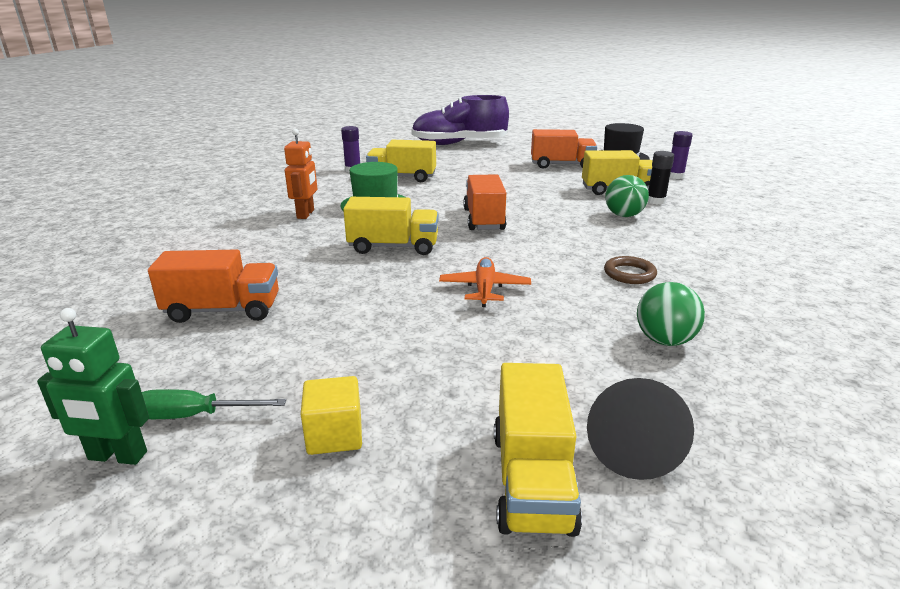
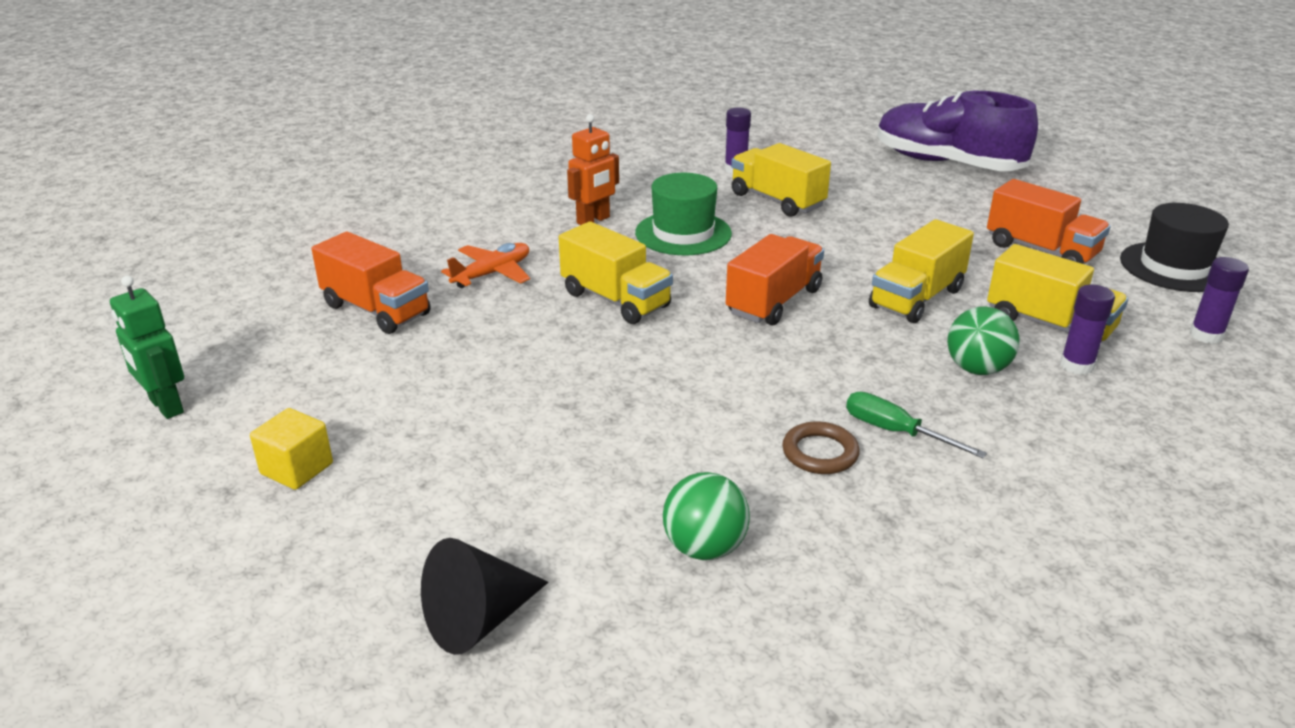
camera: 40 degrees right, 5 degrees up
(194, 416) = (239, 400): green screwdriver -> green screwdriver (895, 432)
(484, 289) = (623, 393): orange plane -> orange plane (492, 274)
(532, 480) = (365, 590): yellow truck -> yellow truck (916, 298)
(655, 201) = (1076, 365): black glue stick -> purple glue stick

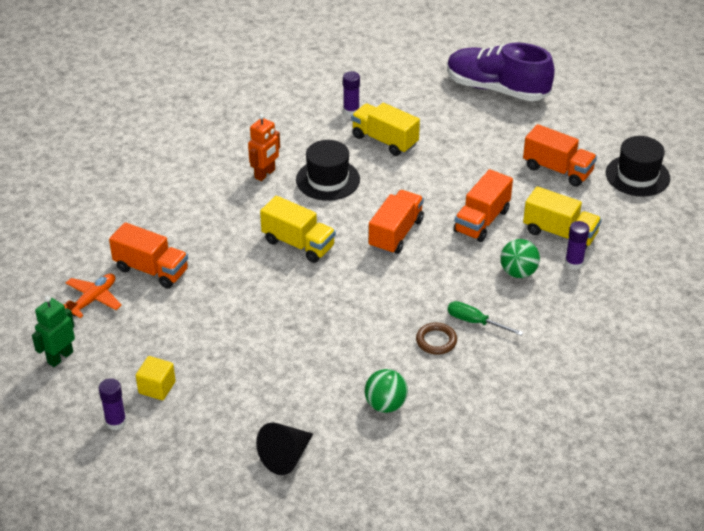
camera: 10 degrees left, 10 degrees up
(165, 406) = (60, 357): green robot -> green robot turned 90 degrees clockwise
(492, 274) = (213, 231): orange plane -> orange plane (93, 299)
(683, 233) = (328, 180): green hat -> black hat
(916, 298) = (481, 221): yellow truck -> orange truck
(1206, 335) = (648, 231): purple glue stick -> purple glue stick (116, 422)

